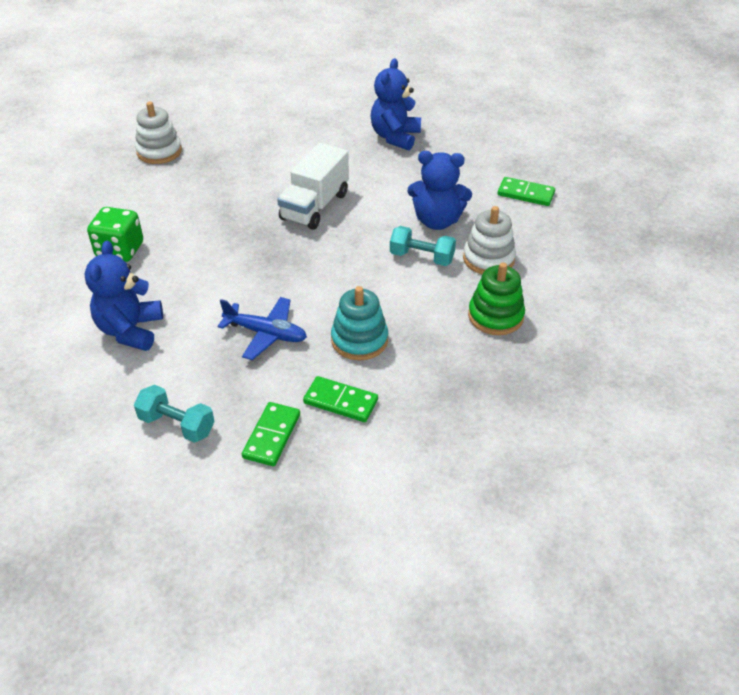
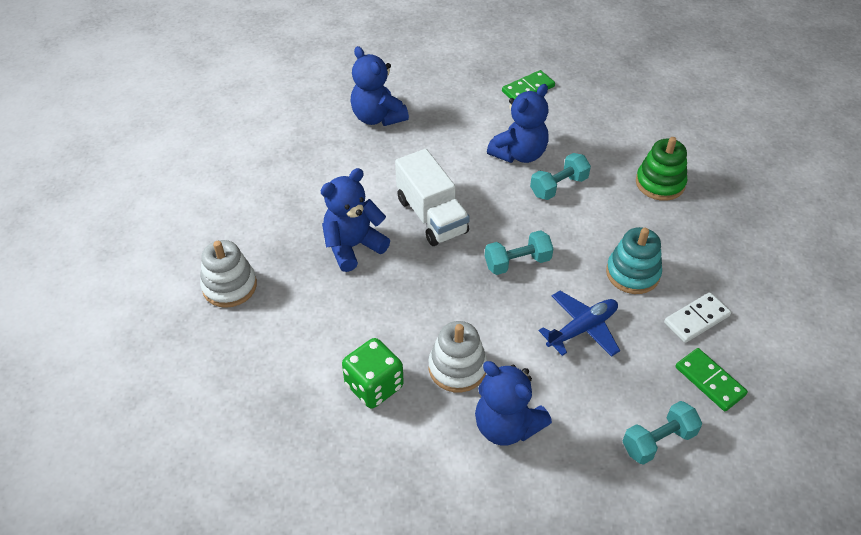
camera: 55 degrees left, 5 degrees up
(246, 185) = (353, 246): none -> blue teddy bear
(307, 269) = (517, 262): none -> turquoise dumbbell
(341, 401) = (696, 319): green domino -> white domino
(488, 259) = (591, 151): white stacking toy -> white stacking toy (457, 368)

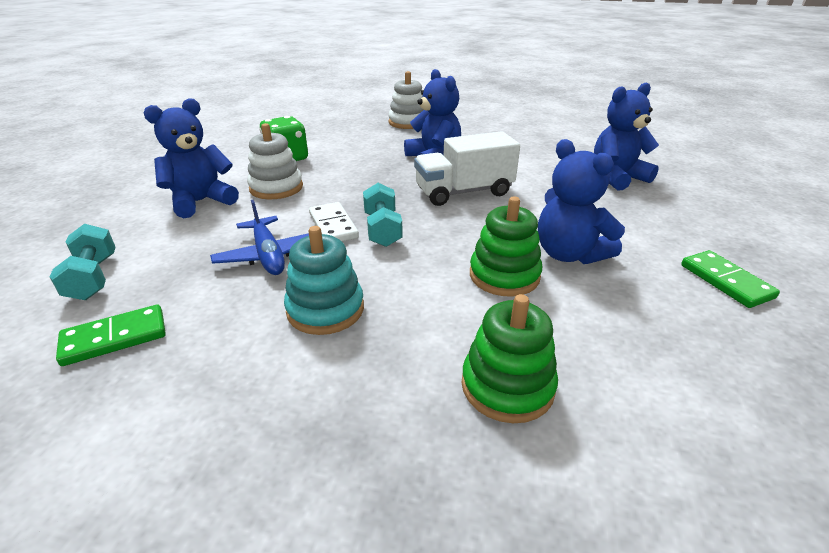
camera: 100 degrees right, 15 degrees down
(558, 186) = (504, 275): turquoise dumbbell -> green stacking toy
(696, 319) = (212, 352): white domino -> white domino (333, 226)

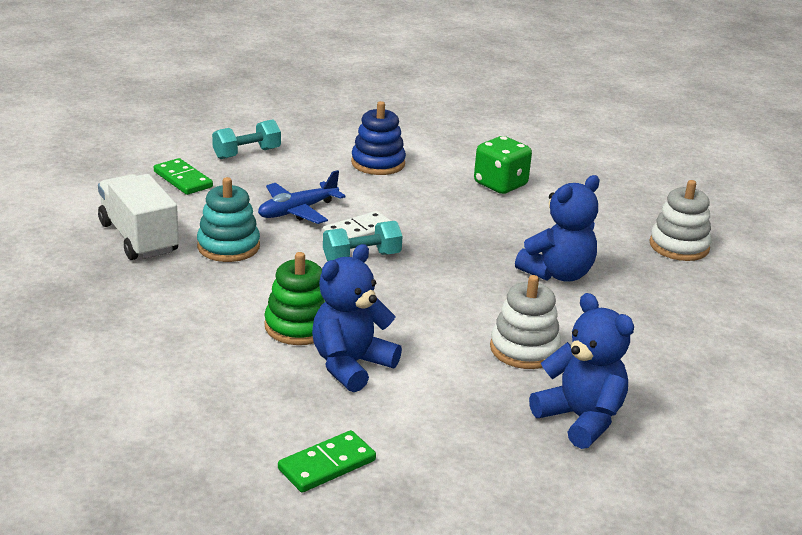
camera: 75 degrees right, 5 degrees down
(201, 202) = (378, 163): blue teddy bear -> blue stacking toy
(276, 188) = (424, 192): white stacking toy -> white stacking toy (524, 349)
(464, 192) = (469, 299): white truck -> white truck (138, 238)
(507, 386) = (153, 327): green stacking toy -> none

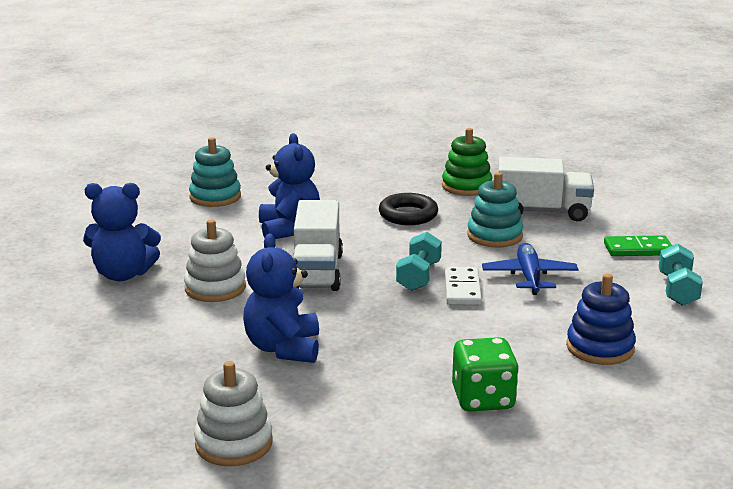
camera: 130 degrees right, 5 degrees down
(229, 307) = (408, 215): none -> black ring
(299, 326) = (355, 228): green stacking toy -> green stacking toy (466, 186)
(327, 465) = (215, 197): green domino -> turquoise stacking toy
(421, 309) = (317, 272): none -> white truck

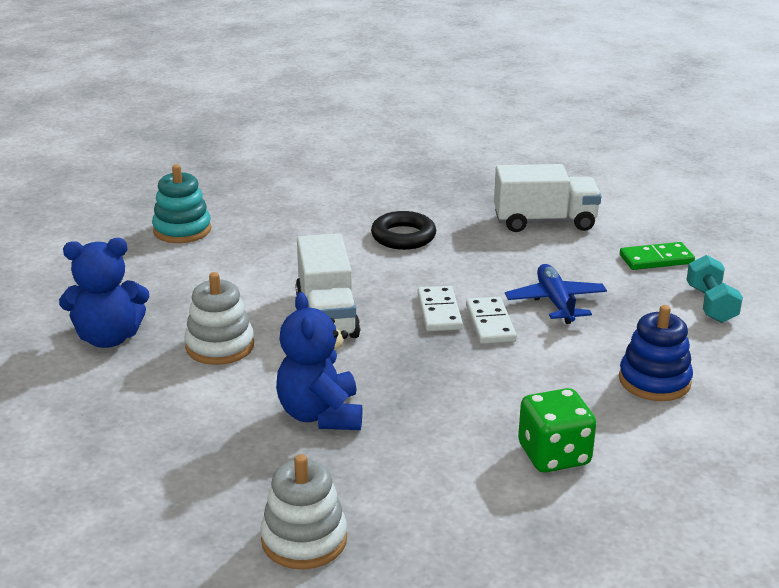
camera: 10 degrees left, 5 degrees up
(289, 229) = (278, 264): blue teddy bear -> none
(419, 276) = (439, 312): turquoise dumbbell -> white domino
(466, 186) = (455, 196): green stacking toy -> none
(494, 236) = (503, 255): turquoise stacking toy -> none

